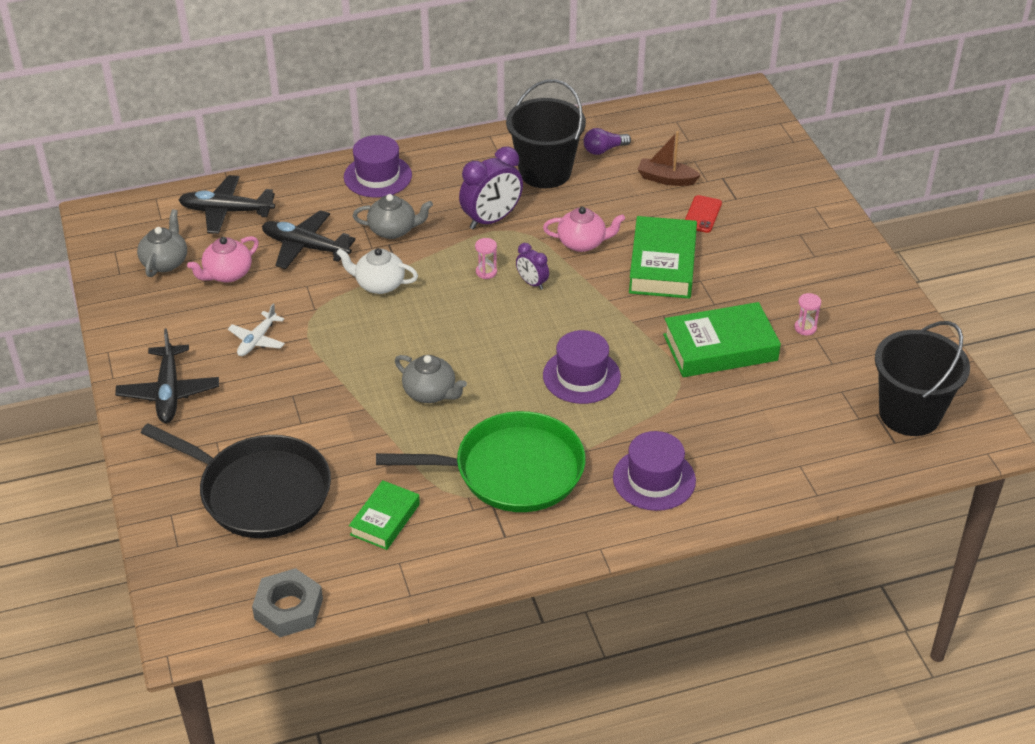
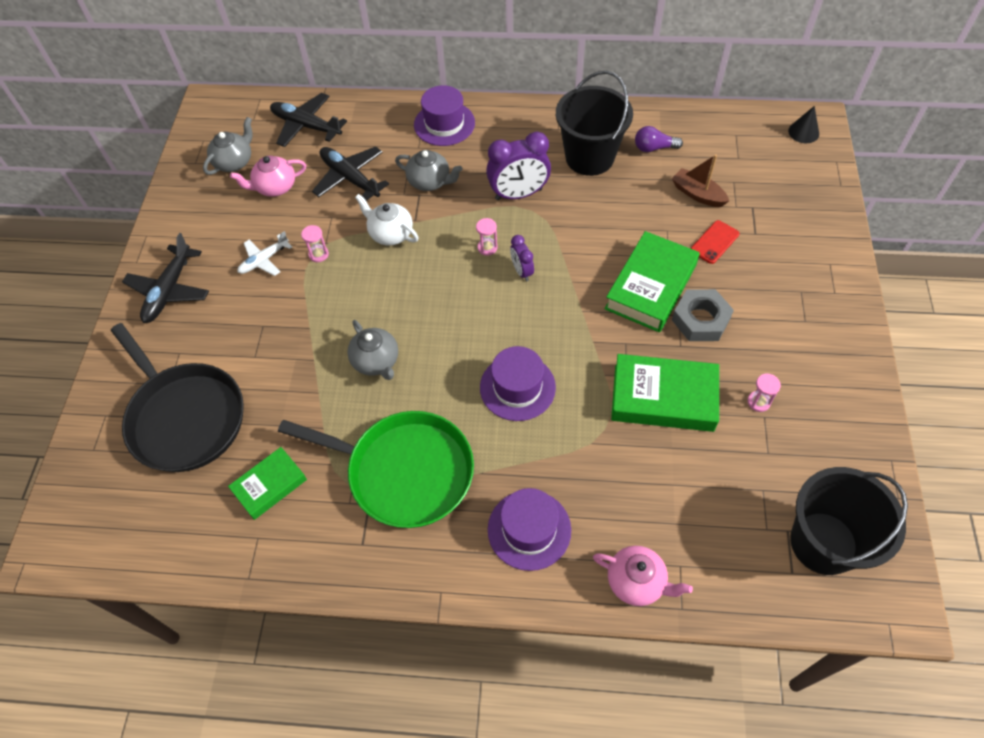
camera: 25 degrees right, 15 degrees up
(288, 609) = (142, 552): grey nut -> grey nut (700, 320)
(313, 320) = (318, 254): none -> pink hourglass
(582, 243) = (587, 242): pink teapot -> pink teapot (637, 582)
(738, 105) = (803, 132): none -> black cone

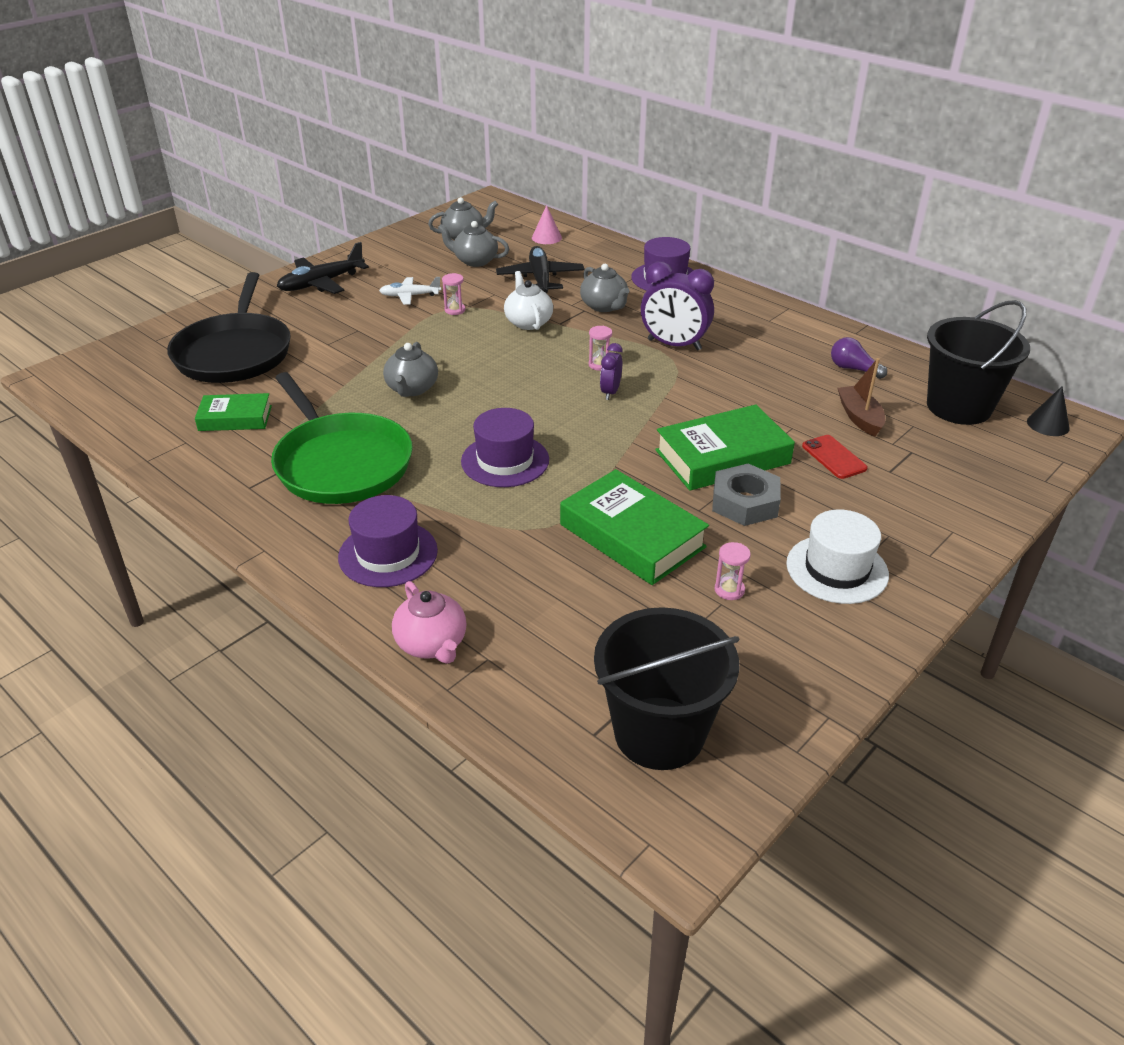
camera: 35 degrees right, 20 degrees down
(275, 187) = (475, 261): pink teapot -> grey teapot
(306, 126) = (546, 237): black plane -> pink cone
(589, 157) = (776, 349): black bucket -> black bucket (958, 407)
(714, 242) = (834, 457): red phone -> red phone turned 75 degrees clockwise
(799, 340) = (837, 569): none -> white hat

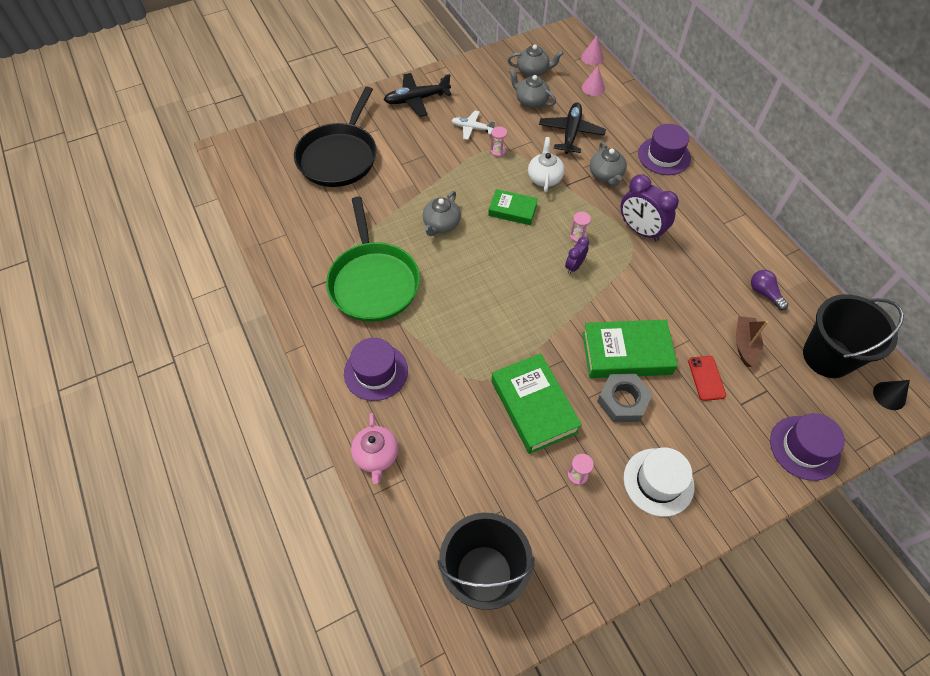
camera: 20 degrees right, 20 degrees up
(235, 418) = (321, 220): green book -> green book (512, 210)
(505, 460) = (477, 311): purple hat -> purple hat (804, 447)
(531, 214) = (592, 57): none -> pink cone

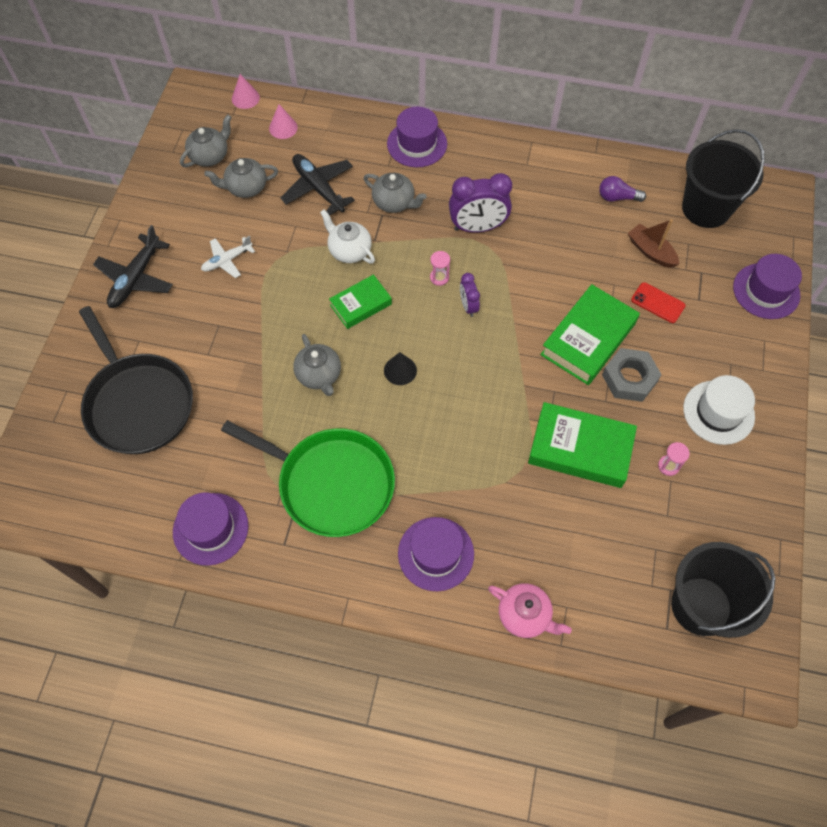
camera: 50 degrees left, 5 degrees up
(291, 244) = (210, 528): none -> purple hat
(498, 151) = (279, 262): pink hourglass -> none
(889, 395) = (768, 201): black cone -> black cone (400, 370)

